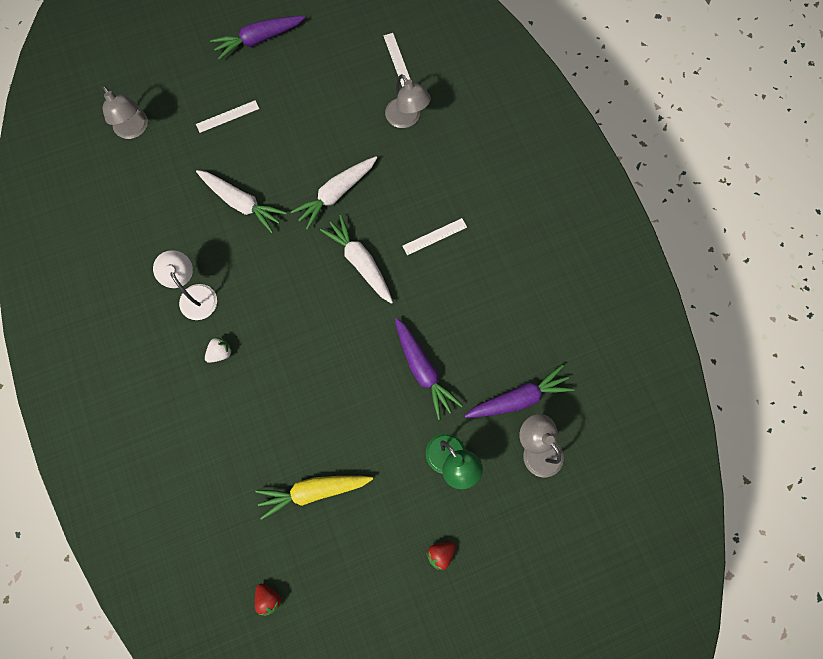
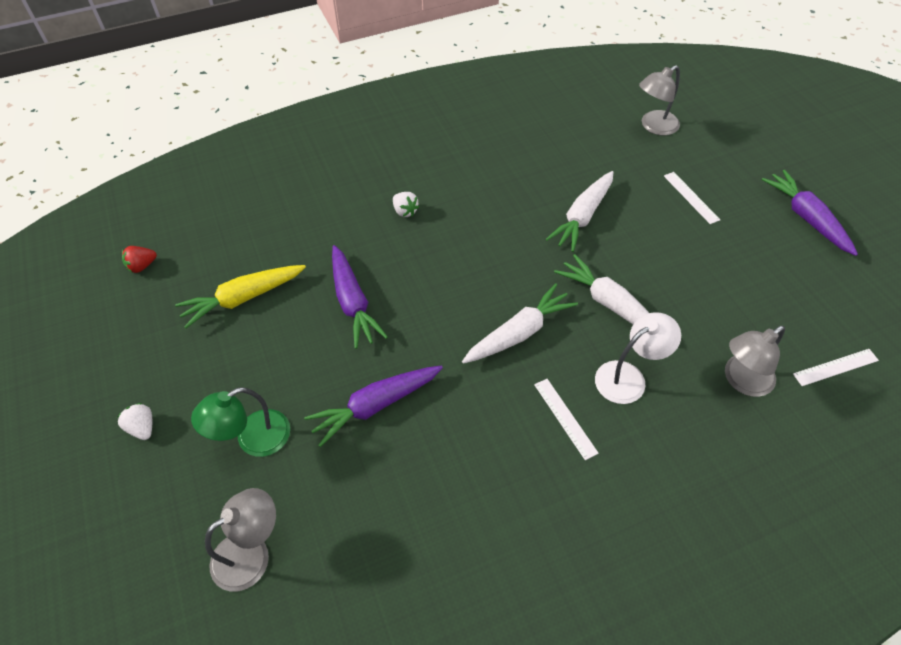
camera: 90 degrees right, 20 degrees down
(194, 295) = (469, 186): white lamp -> white lamp (628, 377)
(314, 491) = (243, 298): yellow carrot -> yellow carrot turned 105 degrees counterclockwise
(440, 554) = (142, 427): red strawberry -> white strawberry
(518, 398) = (327, 528): purple carrot -> purple carrot (353, 302)

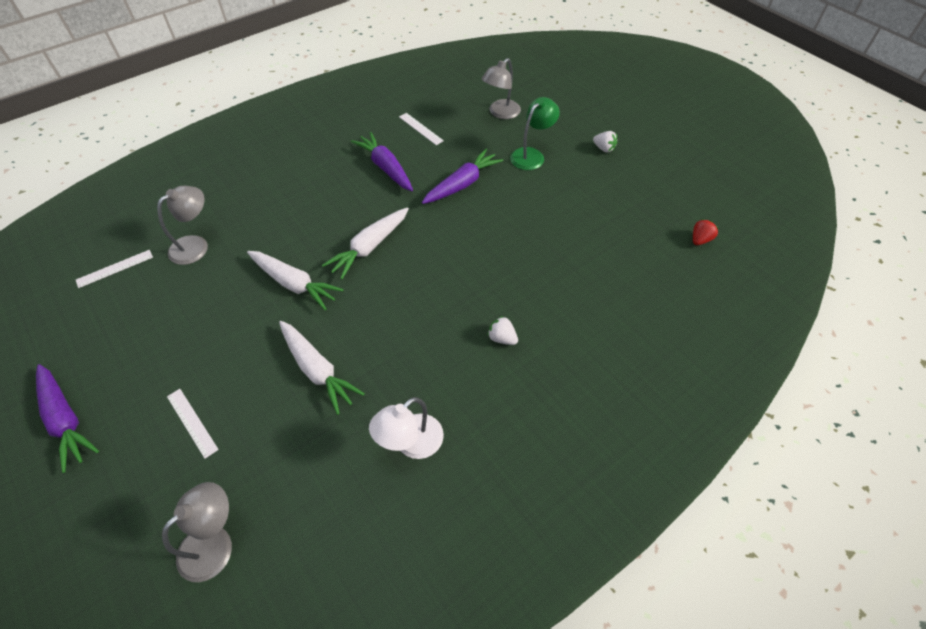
camera: 165 degrees right, 0 degrees up
(243, 298) = (598, 231): yellow carrot -> none
(353, 302) = (510, 245): purple carrot -> purple carrot (385, 168)
(565, 418) = (330, 200): white ruler -> white ruler (421, 128)
(582, 217) = (317, 370): white carrot -> white carrot turned 120 degrees clockwise
(628, 377) = (283, 232): white lamp -> white lamp (411, 443)

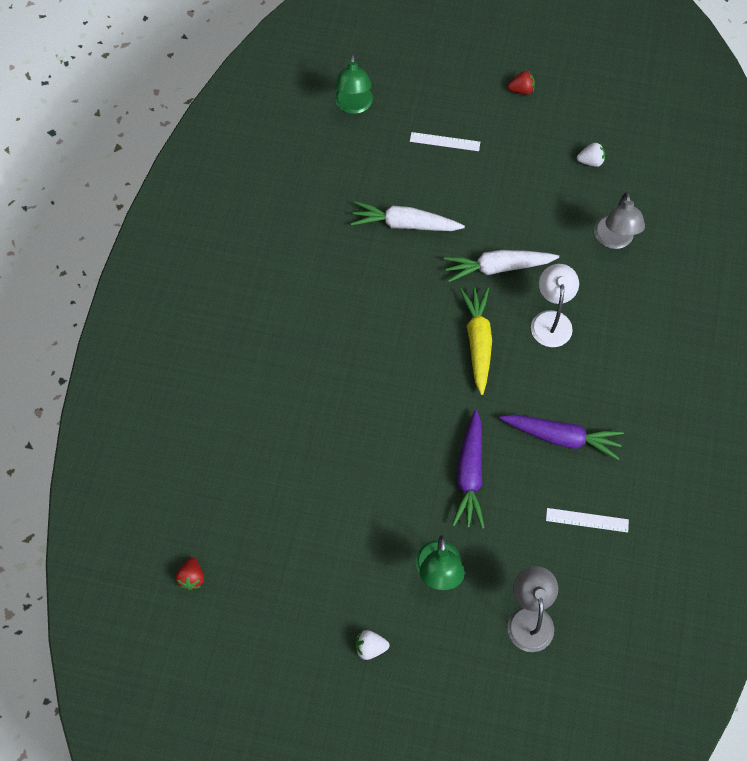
camera: 140 degrees right, 10 degrees up
(66, 420) = (521, 90): purple carrot -> red strawberry
(115, 268) = (643, 181): white ruler -> none
(215, 543) = (353, 106): grey lamp -> green lamp
(370, 247) = (477, 342): white carrot -> yellow carrot
(411, 443) = (294, 227): white lamp -> white lamp (551, 320)
(502, 338) = (296, 342): white strawberry -> white strawberry (590, 161)

